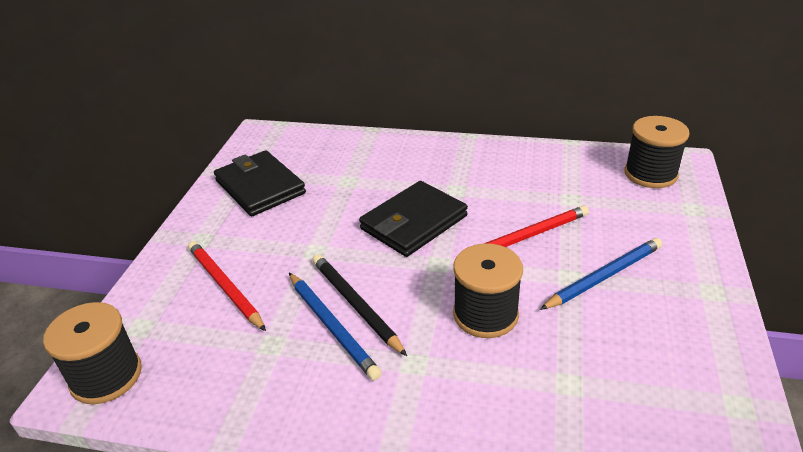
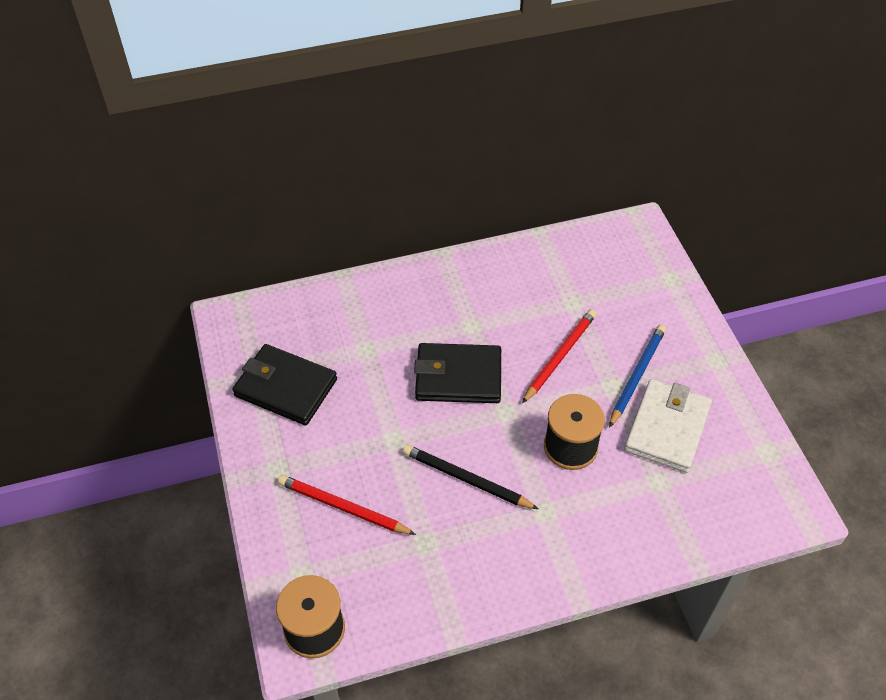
camera: 30 degrees left, 15 degrees up
(331, 326) = (461, 507): blue pencil -> none
(414, 222) = (458, 376): black wallet -> black wallet turned 75 degrees clockwise
(612, 335) = (667, 428): none -> white wallet
(650, 174) = (622, 250): black spool -> none

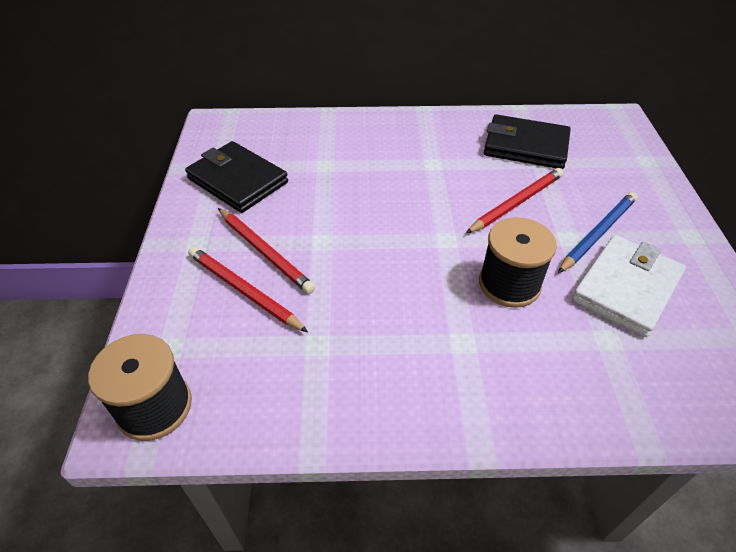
camera: 15 degrees right, 5 degrees down
(345, 463) = (264, 252): none -> red pencil
(458, 376) = (407, 201): black wallet -> black wallet (525, 146)
(466, 479) = (385, 291): black pencil -> none

